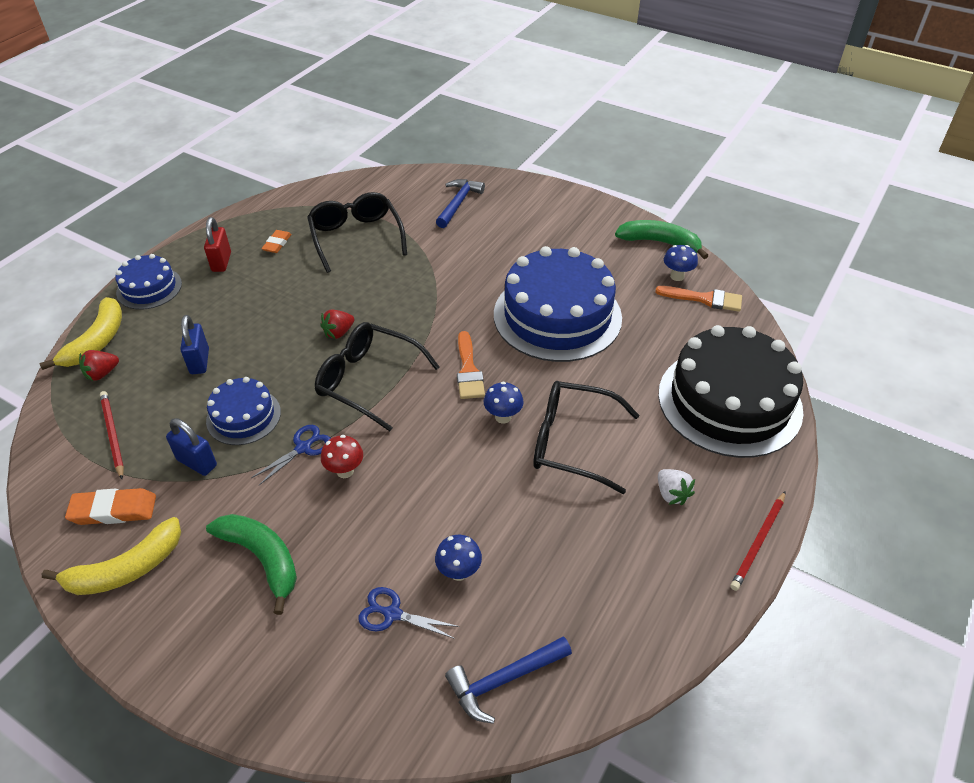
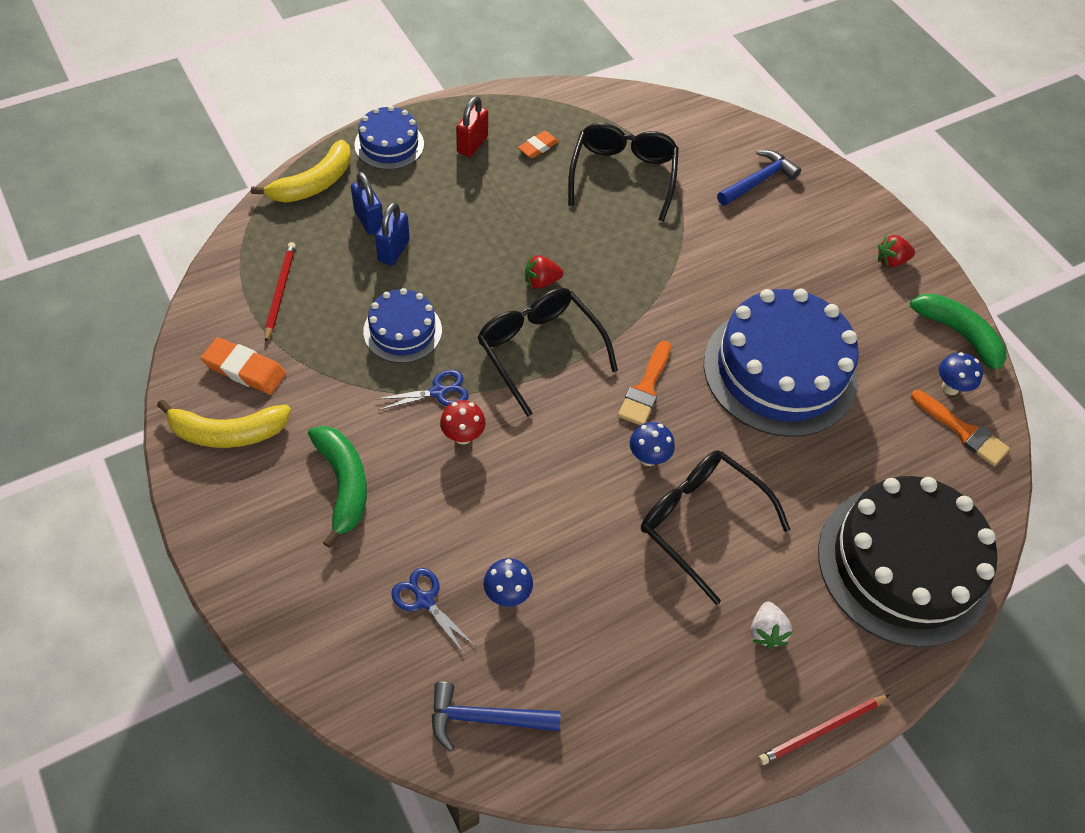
camera: 25 degrees right, 10 degrees up
(102, 373) = (301, 221): red strawberry -> red strawberry (891, 261)
(197, 463) = (337, 358): blue padlock -> blue padlock (369, 220)

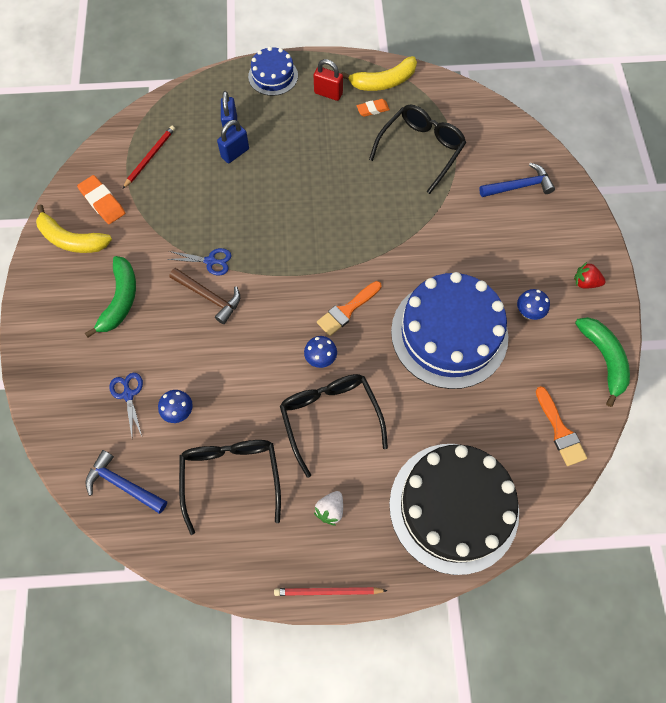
camera: 30 degrees right, 10 degrees up
(314, 183) = (210, 89): yellow banana -> yellow banana (384, 82)
(402, 330) = (211, 211): blue cake -> none
(463, 436) = (209, 297): red mushroom -> brown hammer
(472, 145) = (328, 93): red padlock -> red padlock turned 60 degrees clockwise
(539, 350) = (291, 256): black glasses -> black glasses (231, 477)
(541, 281) = (319, 208): red strawberry -> none
(950, 387) = (571, 395): blue mushroom -> blue mushroom (528, 313)

